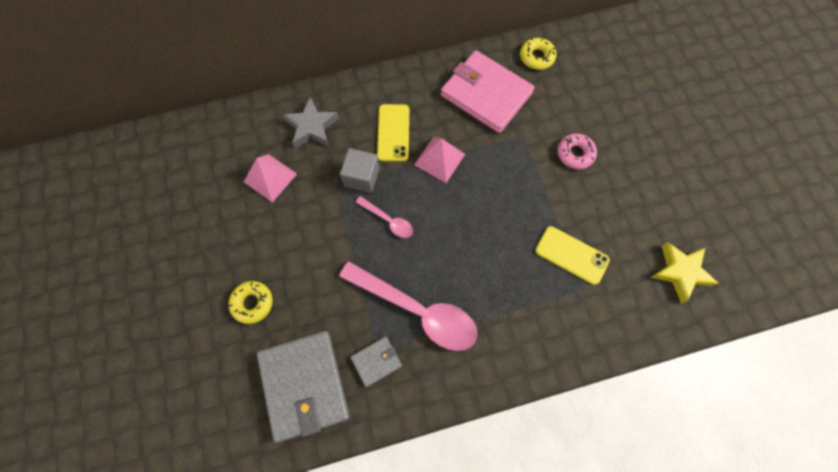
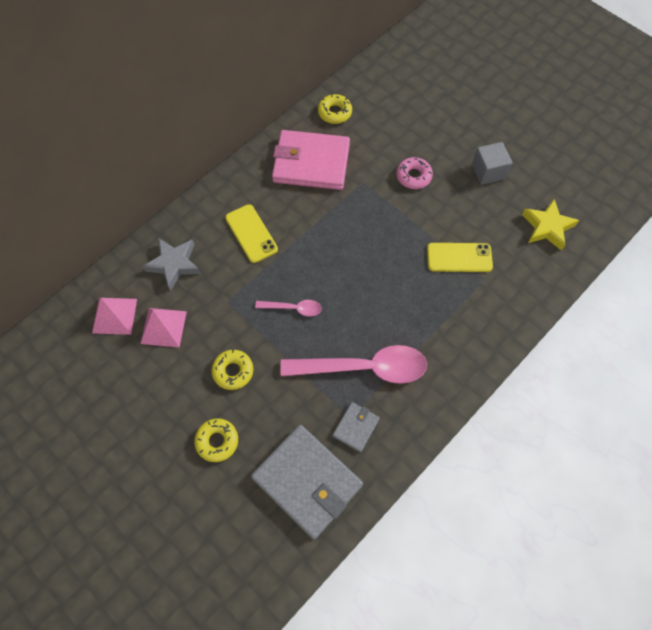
camera: 30 degrees left, 5 degrees down
(303, 248) = (233, 371): none -> yellow donut
(362, 177) = (247, 284): grey cube -> grey cube (488, 171)
(439, 159) = (305, 236): pink pyramid -> pink pyramid (115, 316)

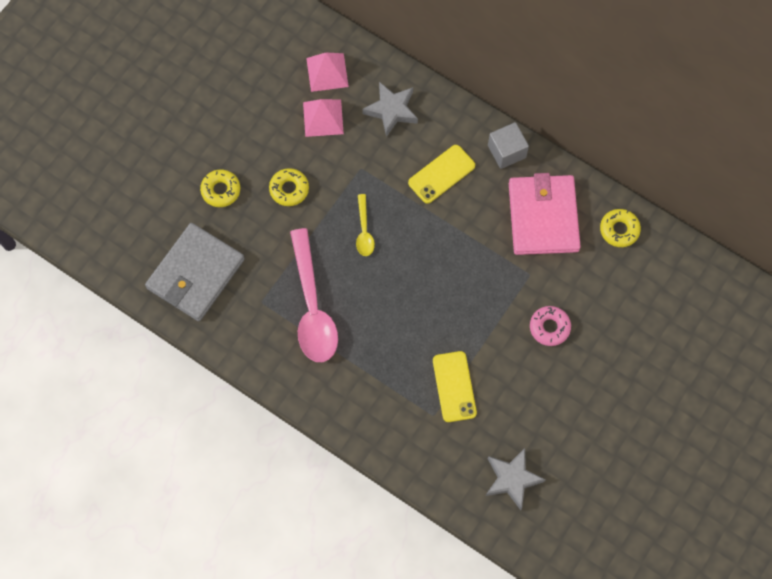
camera: 80 degrees right, 5 degrees up
(293, 308) = (364, 231): pink spoon -> yellow spoon
(356, 427) = (252, 308): grey wallet -> none
(488, 171) = (574, 409): grey cube -> grey cube (506, 151)
(547, 227) = (512, 479): yellow star -> grey star

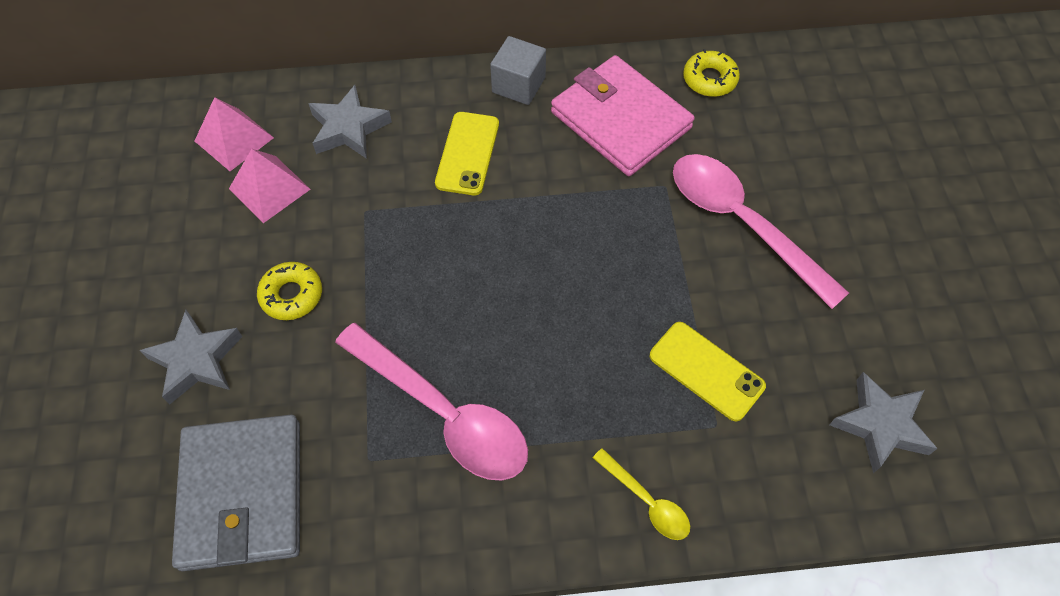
camera: 40 degrees left, 10 degrees down
(221, 190) = (196, 360): yellow donut -> grey star
(364, 231) = (430, 275): yellow spoon -> yellow spoon (647, 501)
(549, 327) = (742, 223): pink donut -> pink spoon

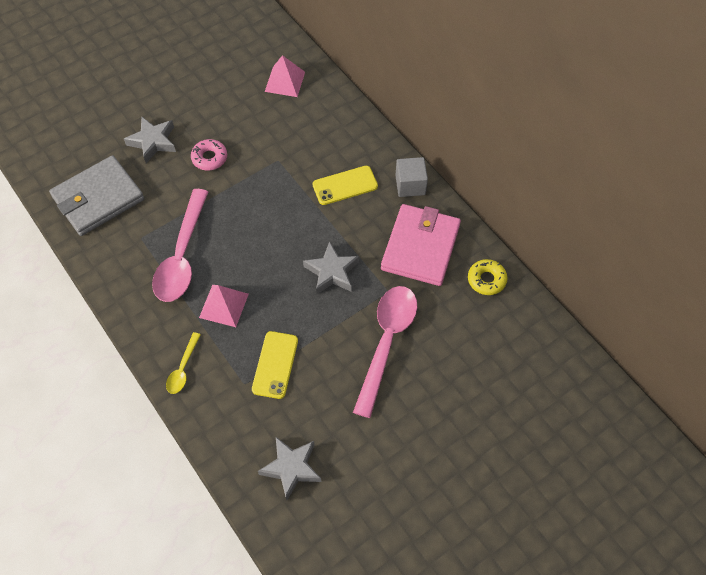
camera: 60 degrees right, 0 degrees up
(269, 189) = (265, 113): pink pyramid -> pink pyramid (223, 305)
(291, 295) = (209, 158): yellow donut -> pink donut
(348, 128) = (325, 124): grey star -> grey star (332, 272)

